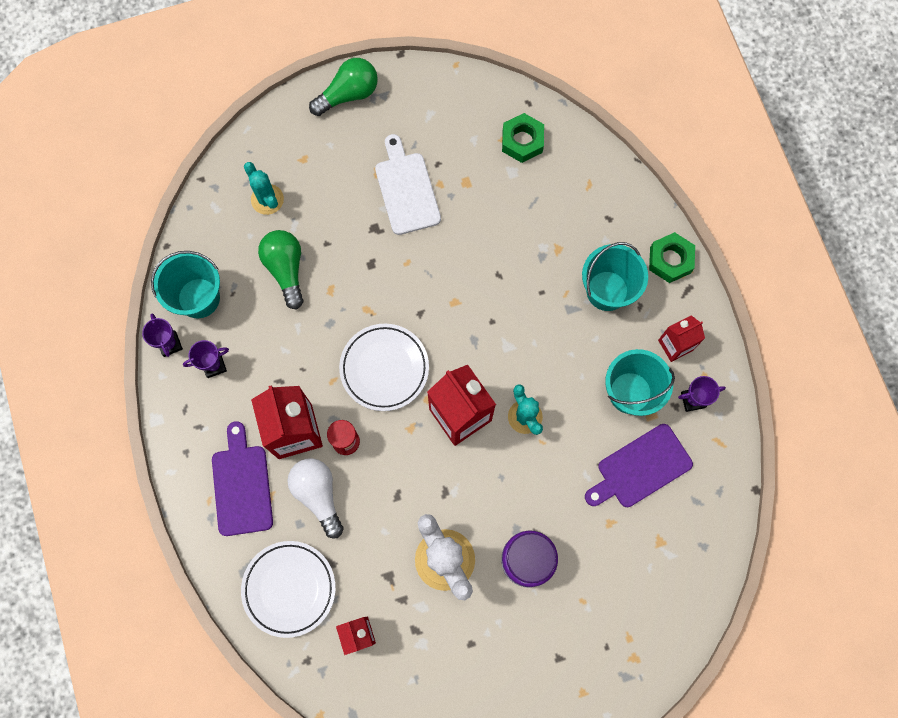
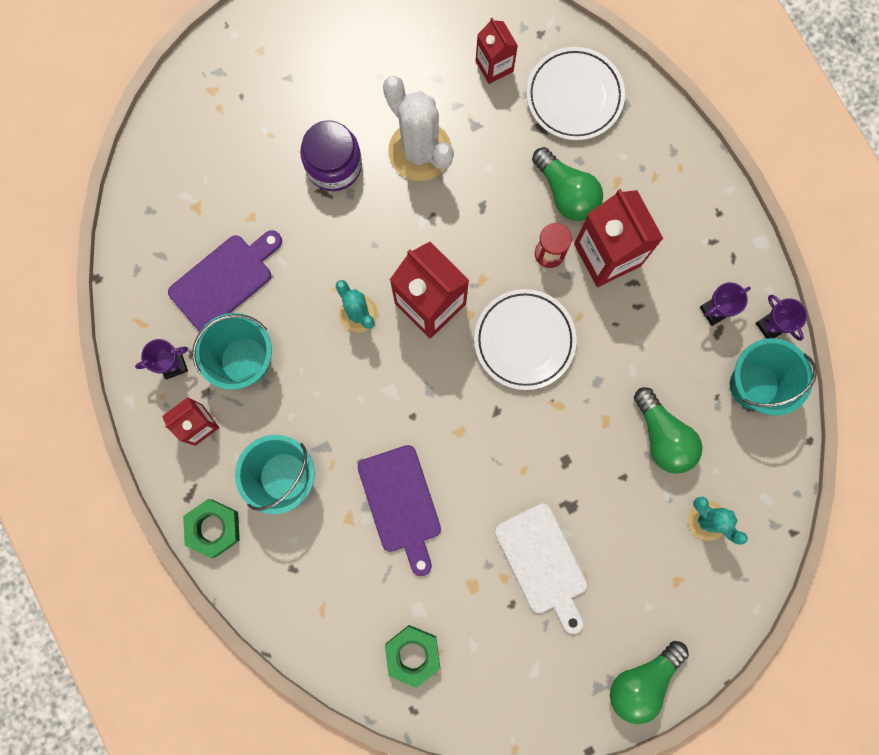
camera: 170 degrees right, 5 degrees up
(242, 485) = (649, 189): purple cutting board -> purple cutting board (401, 504)
(318, 495) = (566, 193): white light bulb -> green light bulb

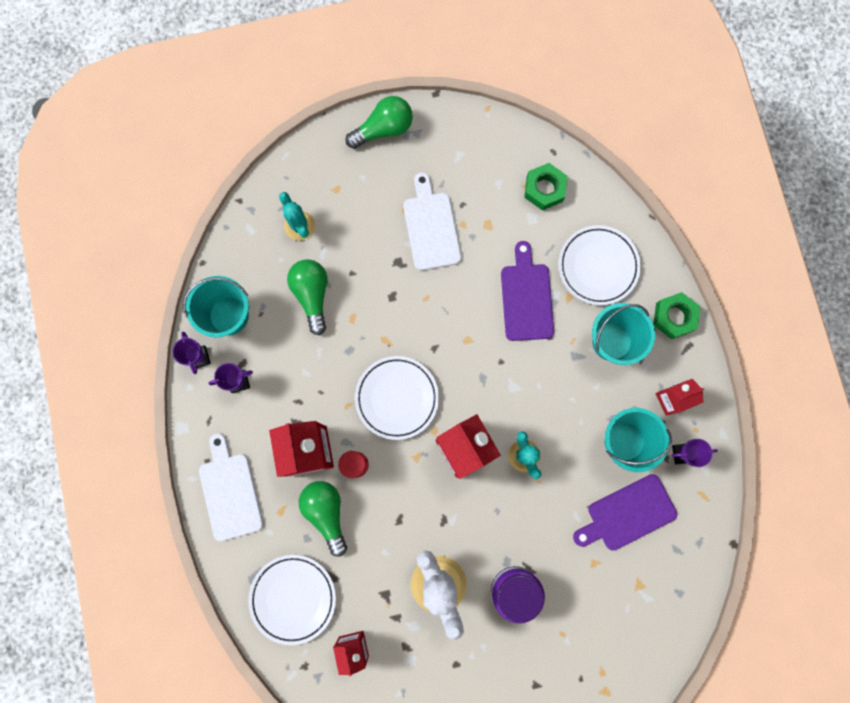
camera: 165 degrees left, 0 degrees up
(321, 568) = (598, 266): none -> white plate
(681, 187) = (230, 492): none -> white cutting board

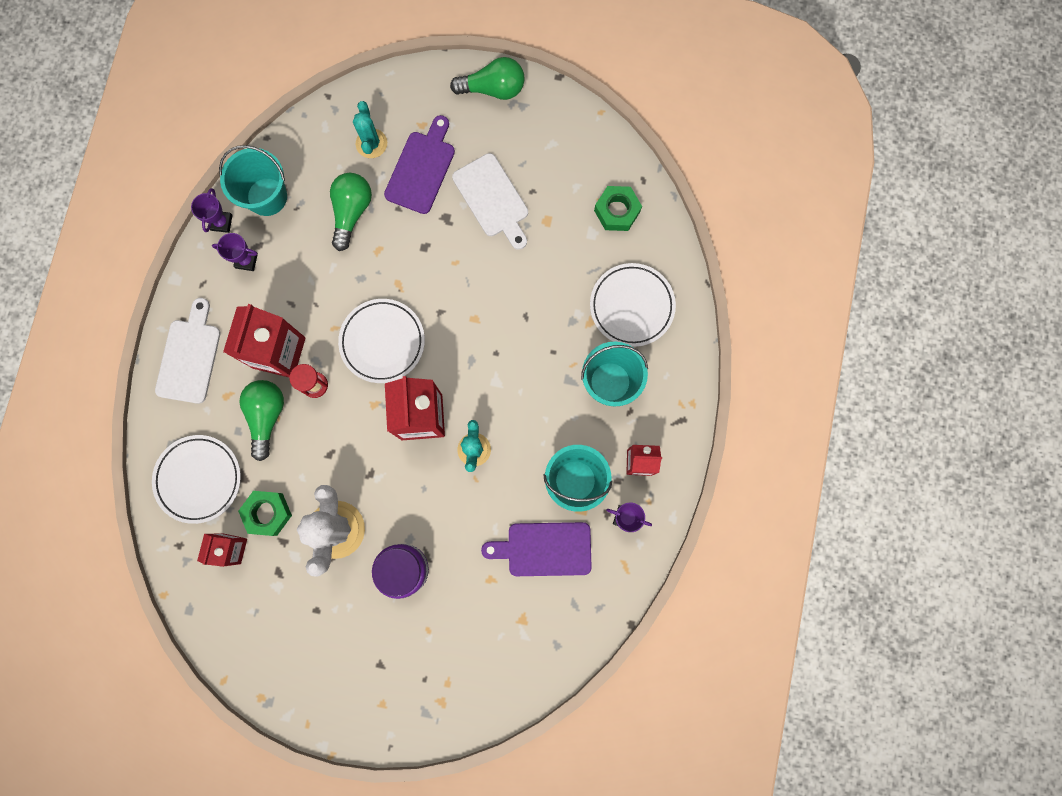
camera: 25 degrees right, 0 degrees up
(431, 227) = (492, 199): white cutting board -> white cutting board turned 135 degrees clockwise
(526, 298) = (549, 305): purple cutting board -> purple cutting board (421, 169)
(674, 317) = (681, 386): green nut -> green nut (267, 513)

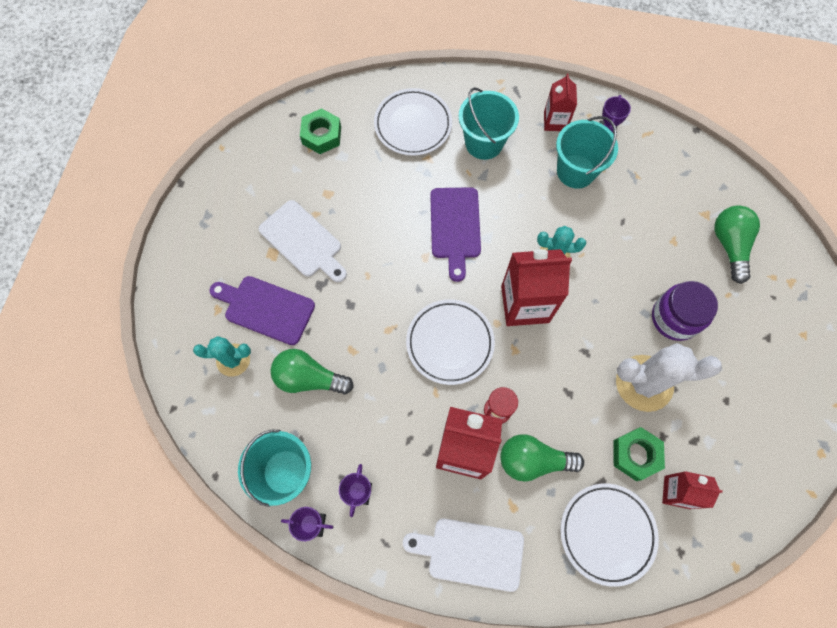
camera: 90 degrees left, 10 degrees down
(492, 199) = (303, 241): white cutting board -> white cutting board turned 75 degrees clockwise
(493, 89) = (185, 241): green light bulb -> green light bulb (729, 245)
(544, 549) = (640, 196): purple cutting board -> purple cutting board (455, 227)

